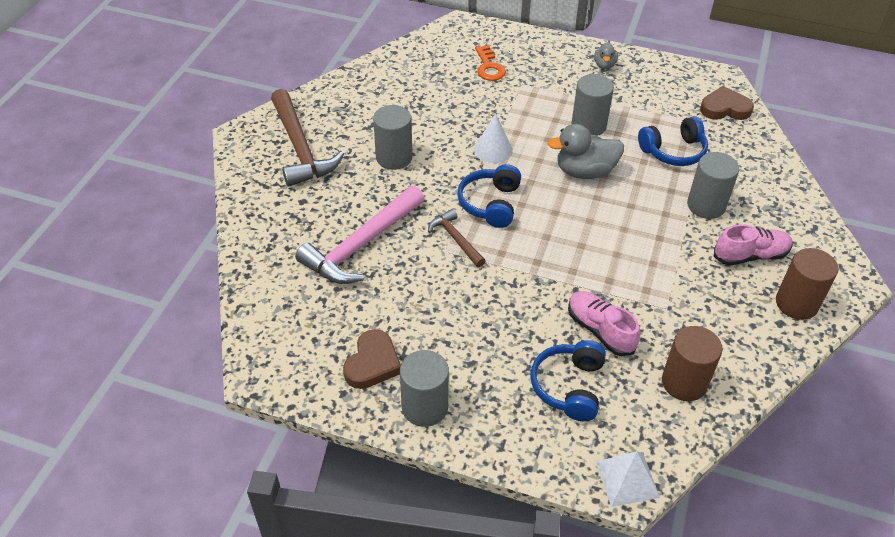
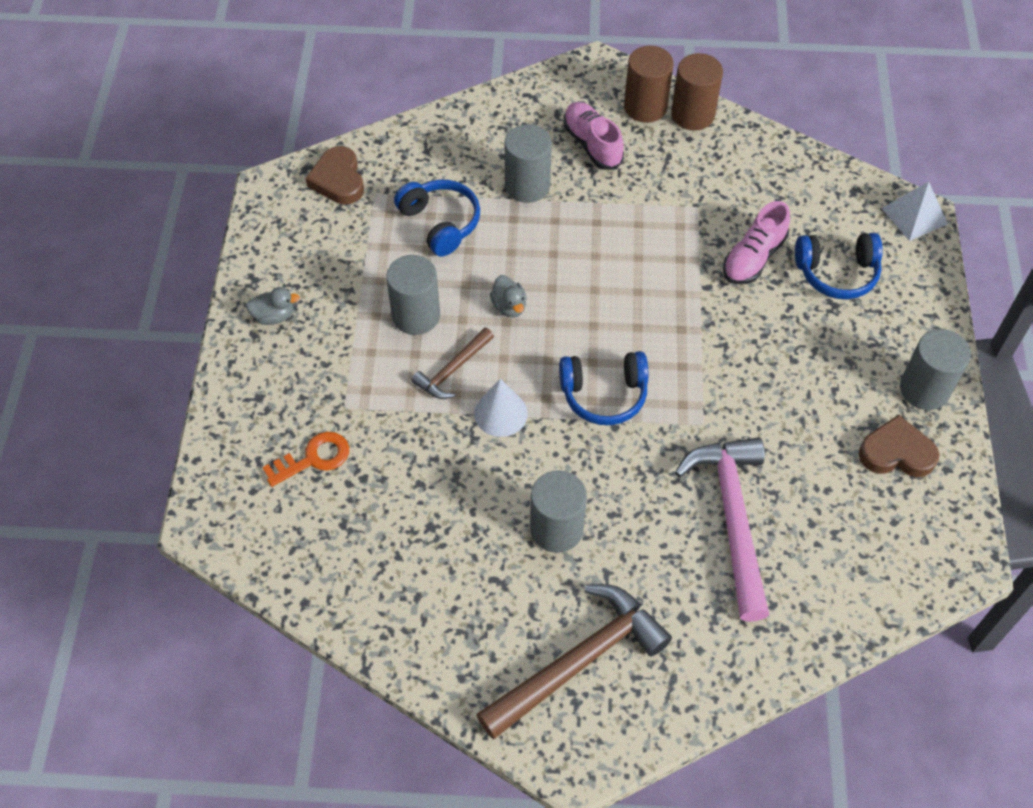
camera: 105 degrees left, 10 degrees up
(361, 245) = (732, 518): pink hammer -> pink hammer turned 120 degrees counterclockwise
(455, 239) = (679, 418): brown hammer -> brown hammer (453, 370)
(585, 172) = (509, 306): grey duck -> grey duck, size x0.54
(684, 382) = (786, 185): brown cylinder -> brown cylinder (692, 115)

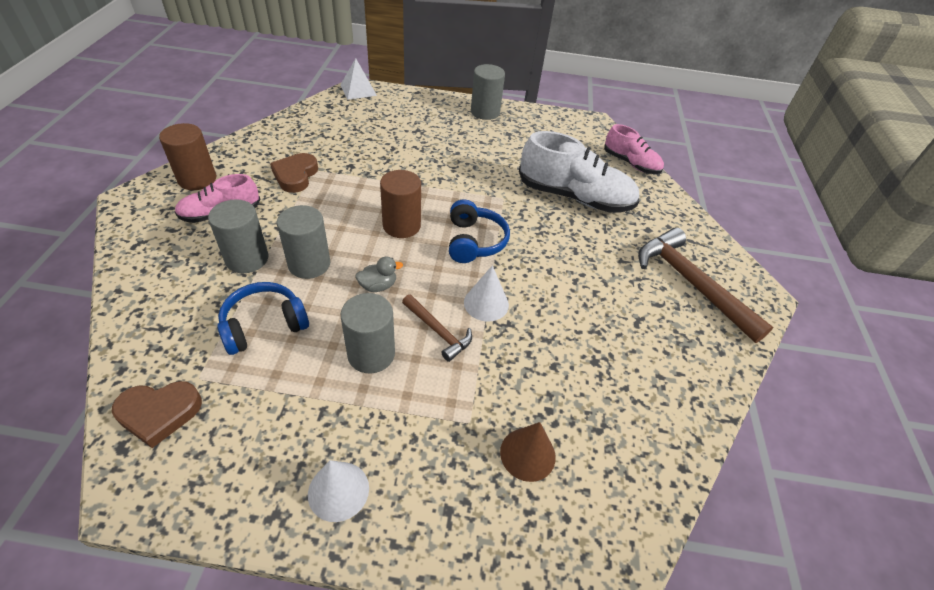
camera: 90 degrees left, 10 degrees down
(274, 316) = (338, 491): grey duck -> white cone
(313, 458) = (527, 454): orange key -> brown cone
(556, 529) = (590, 282): grey cylinder -> grey cylinder (309, 264)
(692, 115) = (221, 157): brown cylinder -> brown cylinder (401, 225)
(732, 518) = (574, 197): pink hammer -> white shoe
(753, 258) = (370, 153): pink shoe -> pink shoe (630, 163)
(837, 273) = (393, 124): blue headphones -> none
(896, 452) = (527, 129): brown heart -> brown heart (295, 175)

